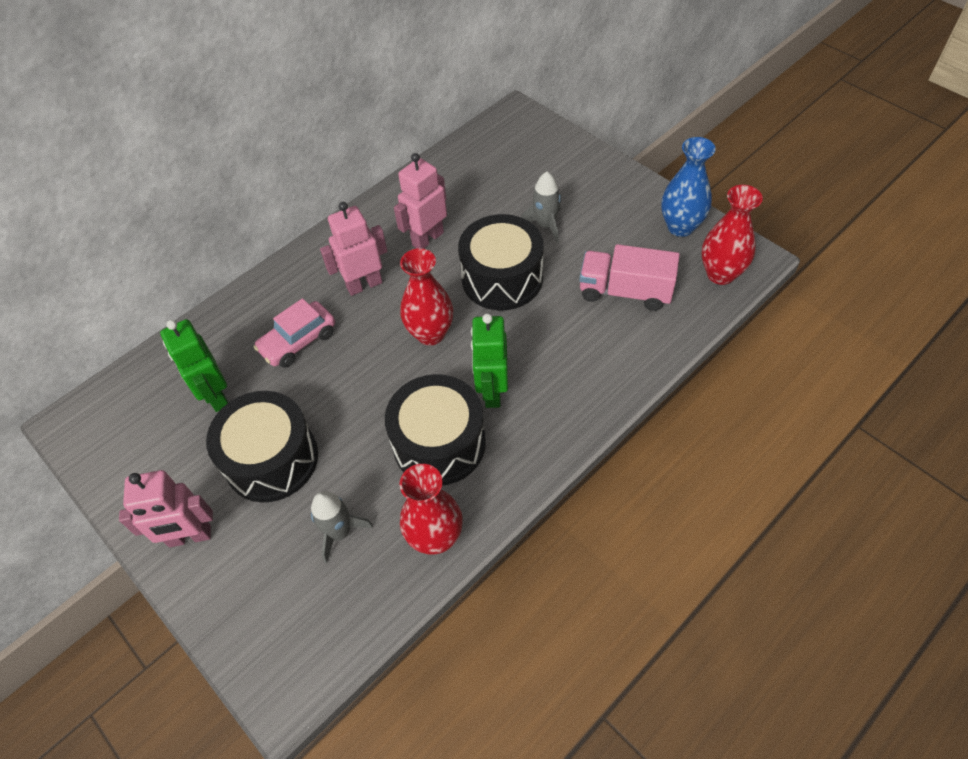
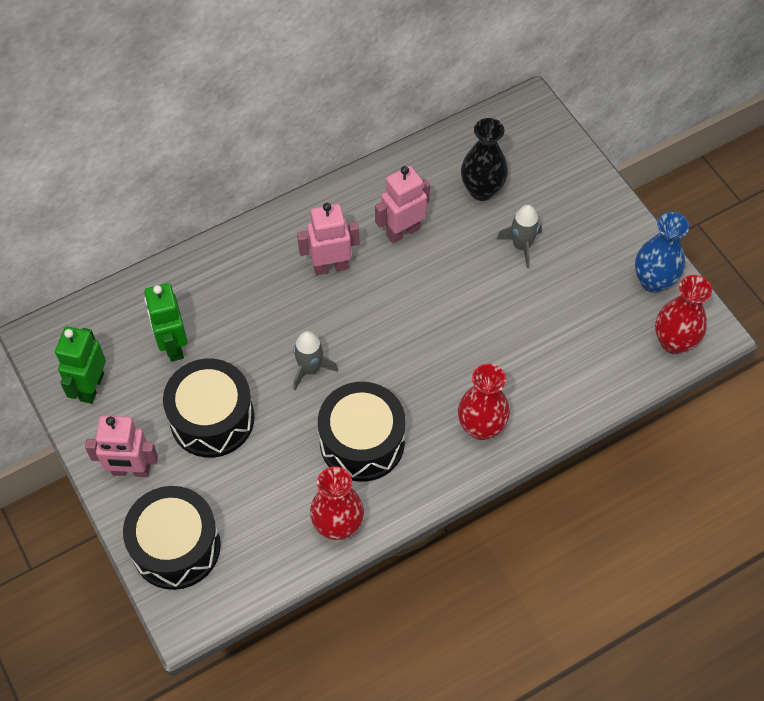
camera: 10 degrees right, 5 degrees up
(298, 341) = (257, 310): pink car -> none
(340, 532) = (258, 499): grey rocket -> grey rocket (310, 369)
(430, 334) = (381, 333): red vase -> red vase (481, 427)
(492, 391) = (422, 405): green robot -> green robot (91, 387)
(493, 188) = (482, 190): none -> black vase
(502, 278) = (463, 293): black drum -> black drum (176, 547)
(625, 291) = (576, 337): pink truck -> none

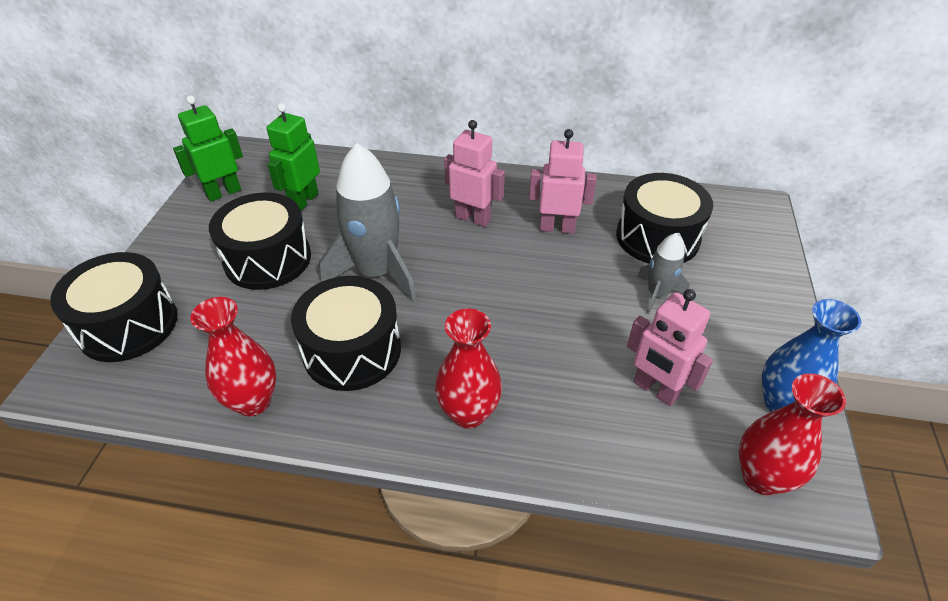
camera: 40 degrees right, 15 degrees down
(131, 470) = (174, 255): pink robot -> pink robot (655, 390)
(310, 369) = (377, 273): grey rocket -> grey rocket, size x1.91
(482, 190) = (657, 237): black vase -> black drum

